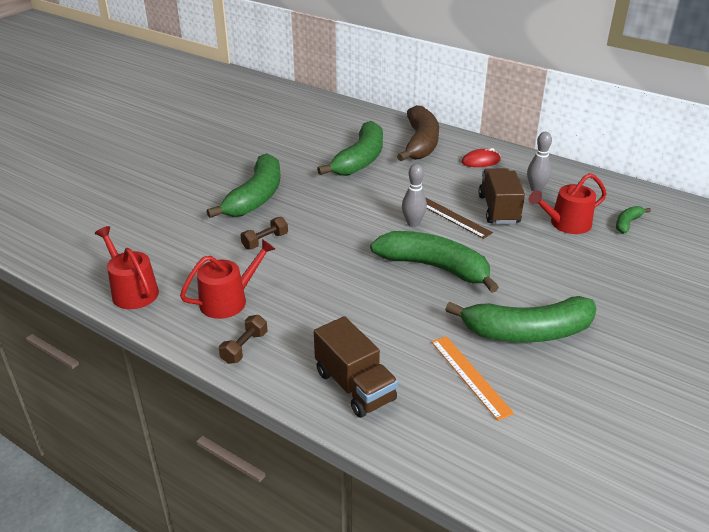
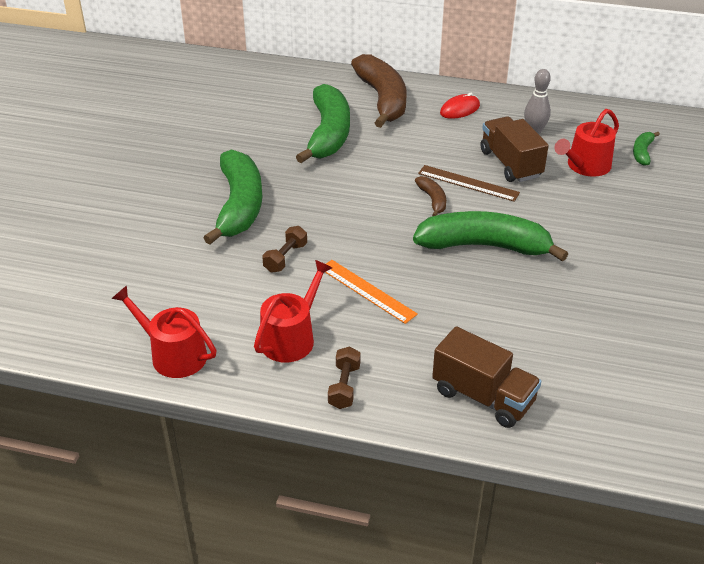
camera: 20 degrees left, 5 degrees up
(413, 223) = (433, 200): grey bowling pin -> brown banana
(470, 376) = (586, 355): orange ruler -> orange ruler (367, 291)
(527, 332) = (612, 295): green banana -> none

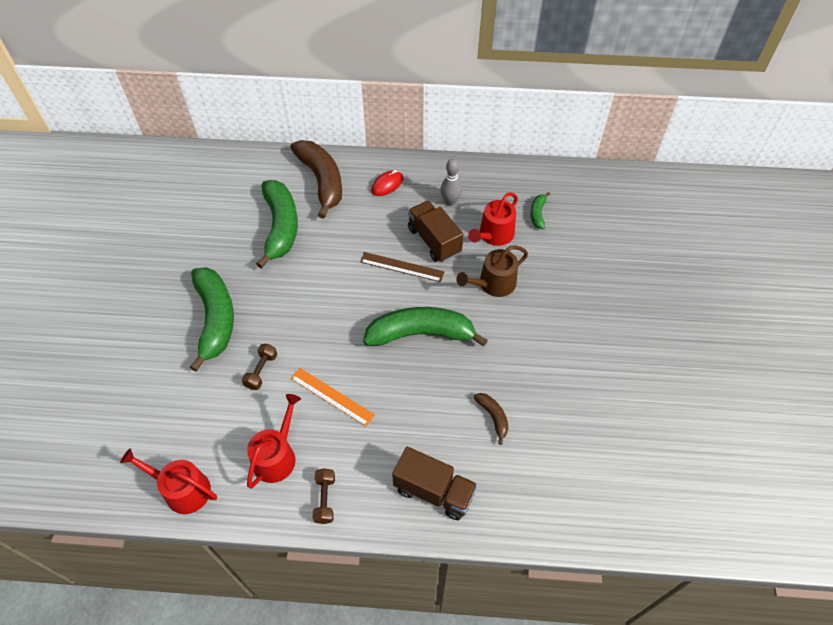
camera: 10 degrees left, 15 degrees up
(433, 200) = (375, 290): brown banana -> brown banana (493, 417)
(580, 210) = (493, 284): none -> brown watering can

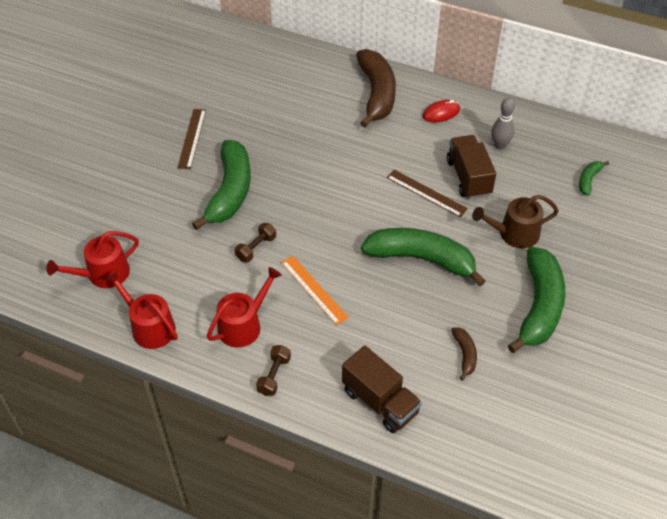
camera: 20 degrees right, 5 degrees down
(158, 274) = (192, 138): none -> brown ruler
(280, 227) = (321, 126): green banana -> green banana (539, 306)
(494, 235) = (533, 188): red watering can -> red watering can (103, 274)

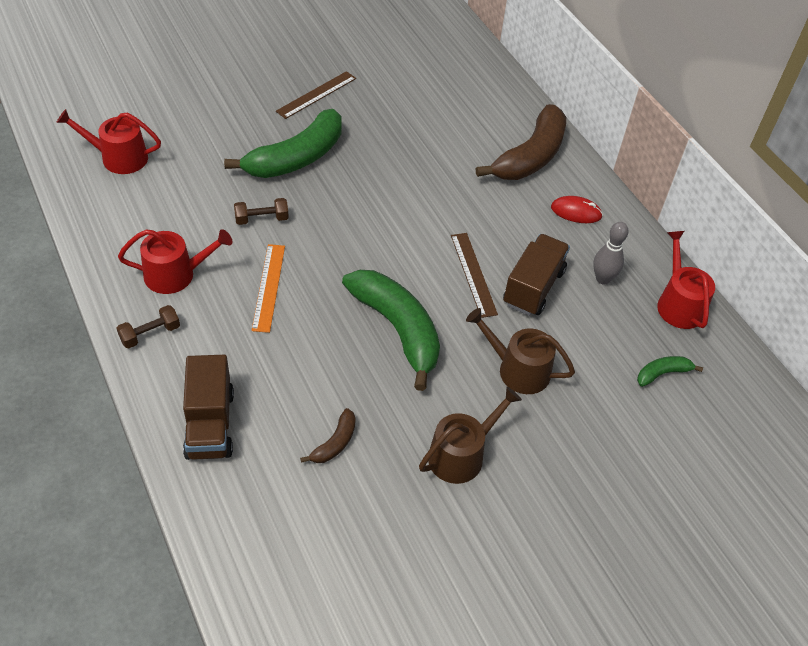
camera: 35 degrees right, 0 degrees up
(149, 327) = (103, 223): red watering can -> red watering can (678, 304)
(539, 306) = (461, 454): green banana -> brown watering can

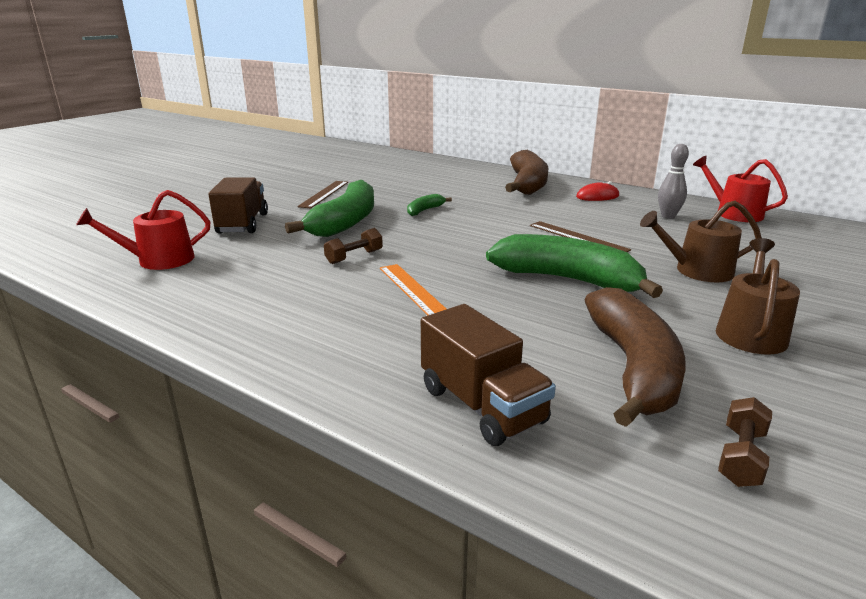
camera: 25 degrees left, 25 degrees down
(150, 334) = (320, 360): brown dumbbell -> brown dumbbell (741, 457)
(176, 274) = (303, 310): red watering can -> none
(335, 443) = (633, 368): brown banana -> brown banana, size x2.23
(533, 287) = (631, 231): brown truck -> brown truck (242, 224)
(662, 373) = (790, 242): green banana -> green banana (424, 210)

